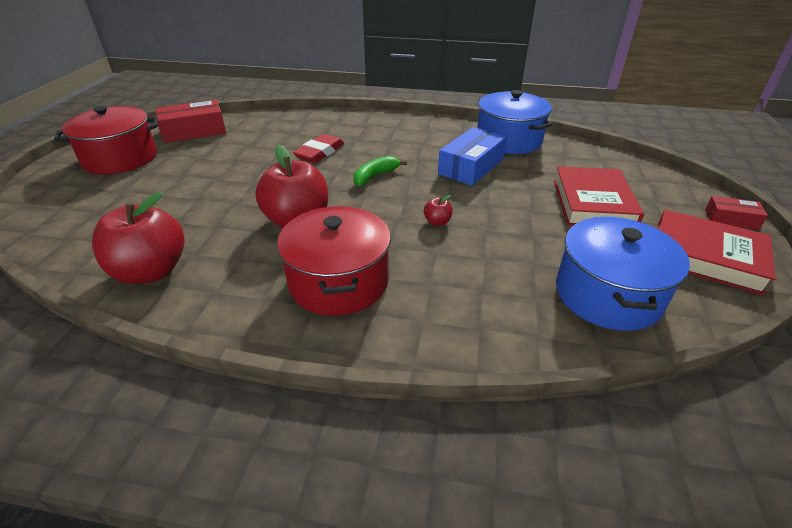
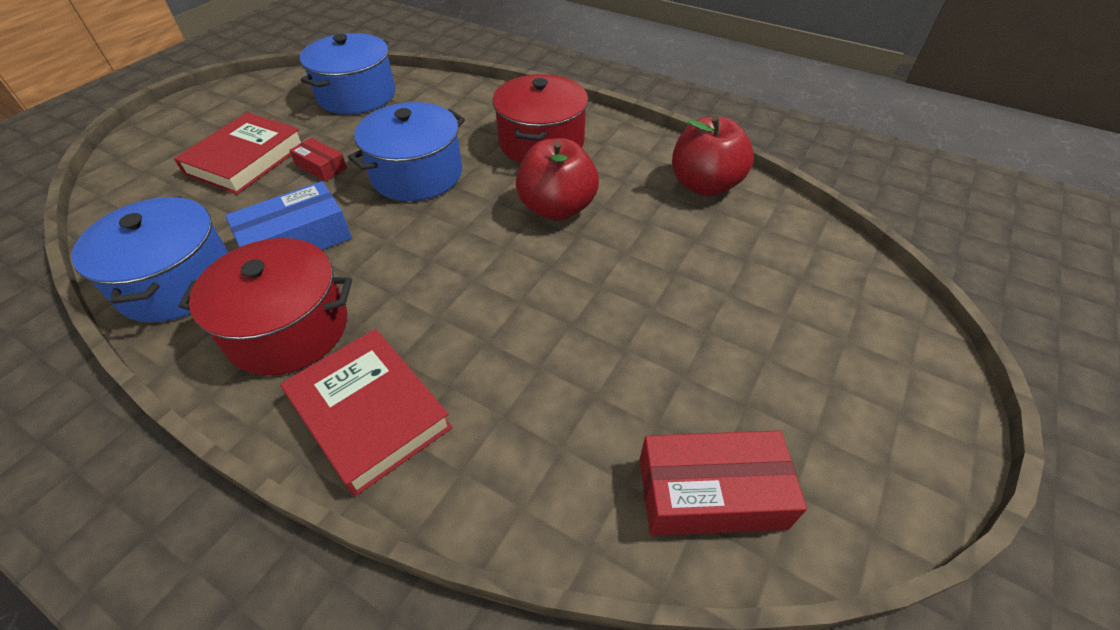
camera: 160 degrees left, 10 degrees up
(120, 158) = (833, 416): red pot -> red pot (288, 329)
(319, 152) = (480, 333): red eraser -> none
(375, 176) = (432, 255): green banana -> none
(437, 222) = (417, 174): red apple -> blue pot
(706, 256) = (246, 100): red book -> red book (369, 413)
(731, 219) = (165, 118): red box -> red box (321, 167)

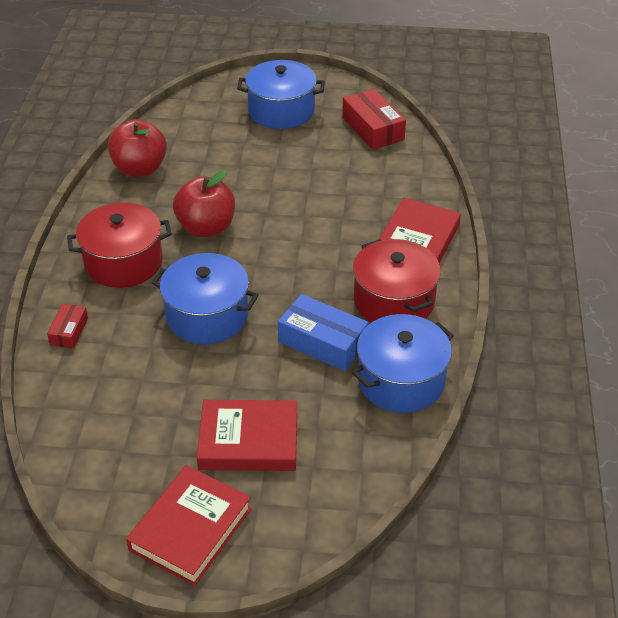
camera: 115 degrees left, 5 degrees down
(210, 113) = (191, 529): none -> red book
(321, 167) = (230, 380): red box -> red box (69, 331)
(356, 95) = (98, 423): blue pot -> blue pot (281, 111)

